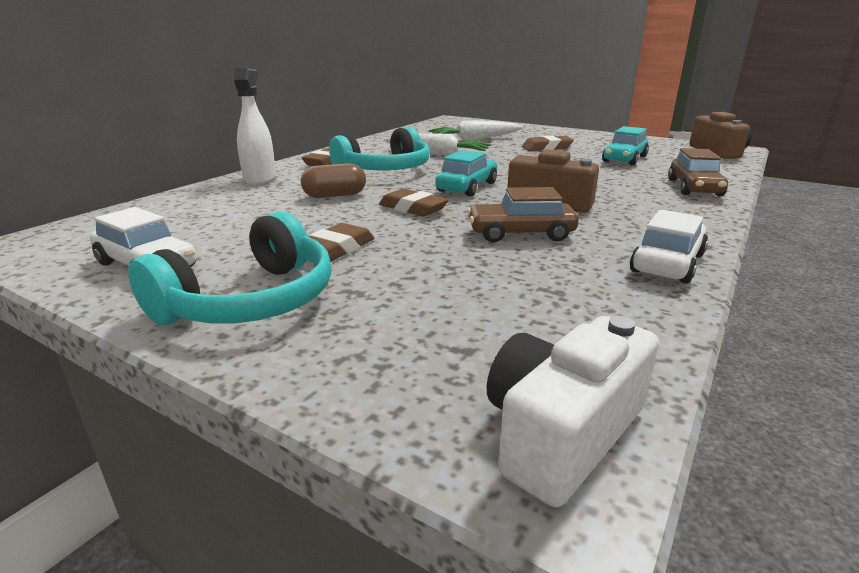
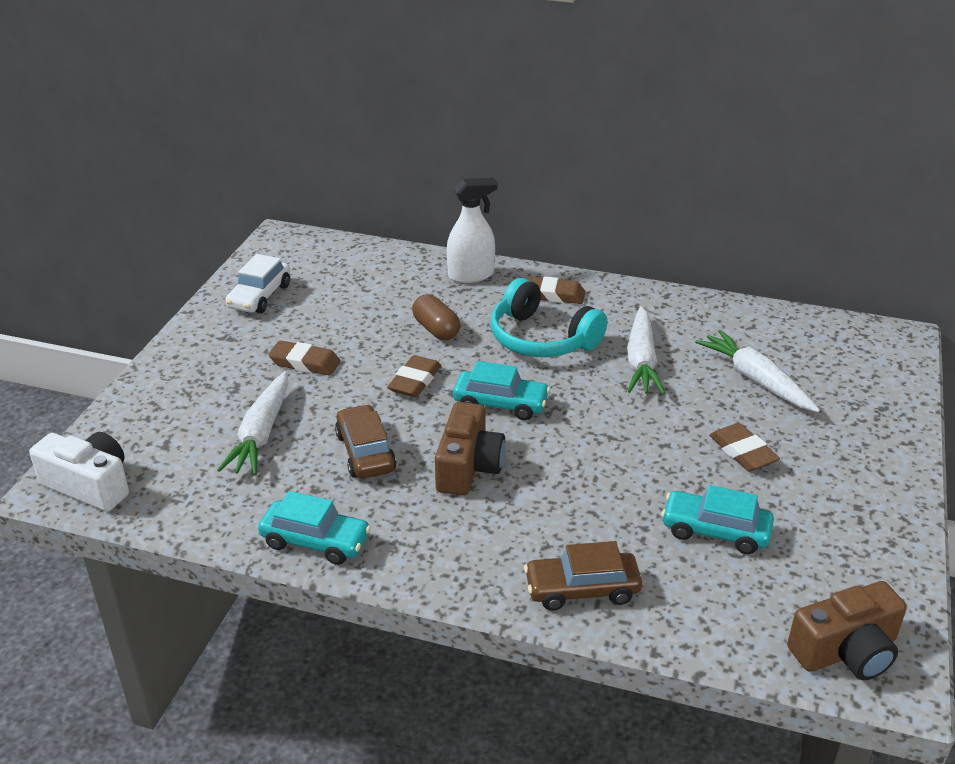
camera: 75 degrees right, 10 degrees up
(251, 301) = (215, 352): turquoise headphones -> none
(467, 279) = (261, 433): none -> white carrot
(667, 263) = (315, 541): white car -> turquoise car

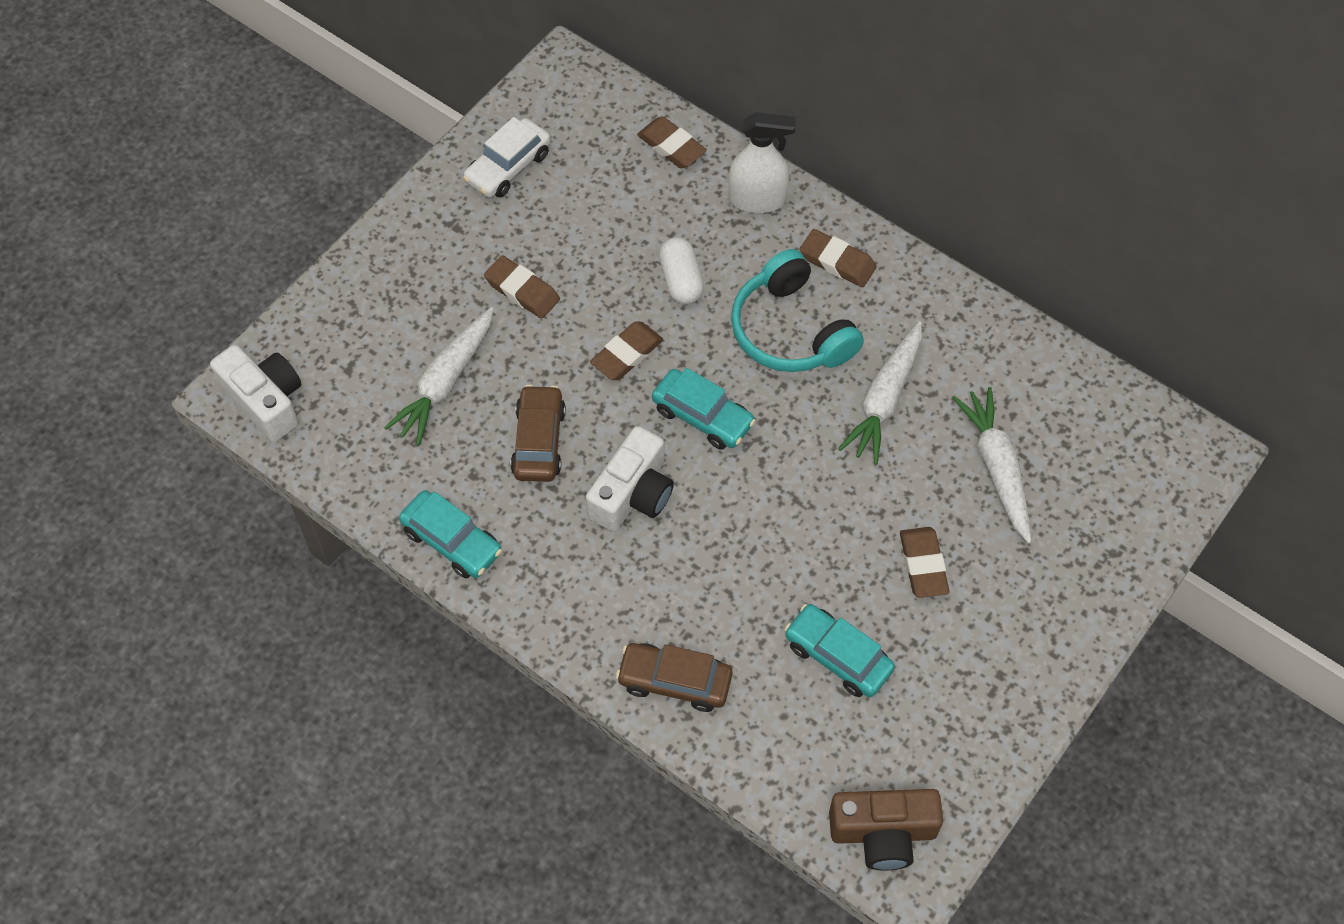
camera: 20 degrees right, 25 degrees up
(388, 261) = (671, 146): none -> brown eraser
(436, 329) = (681, 280): brown capsule -> white capsule
(468, 467) = (633, 494): brown camera -> white camera

